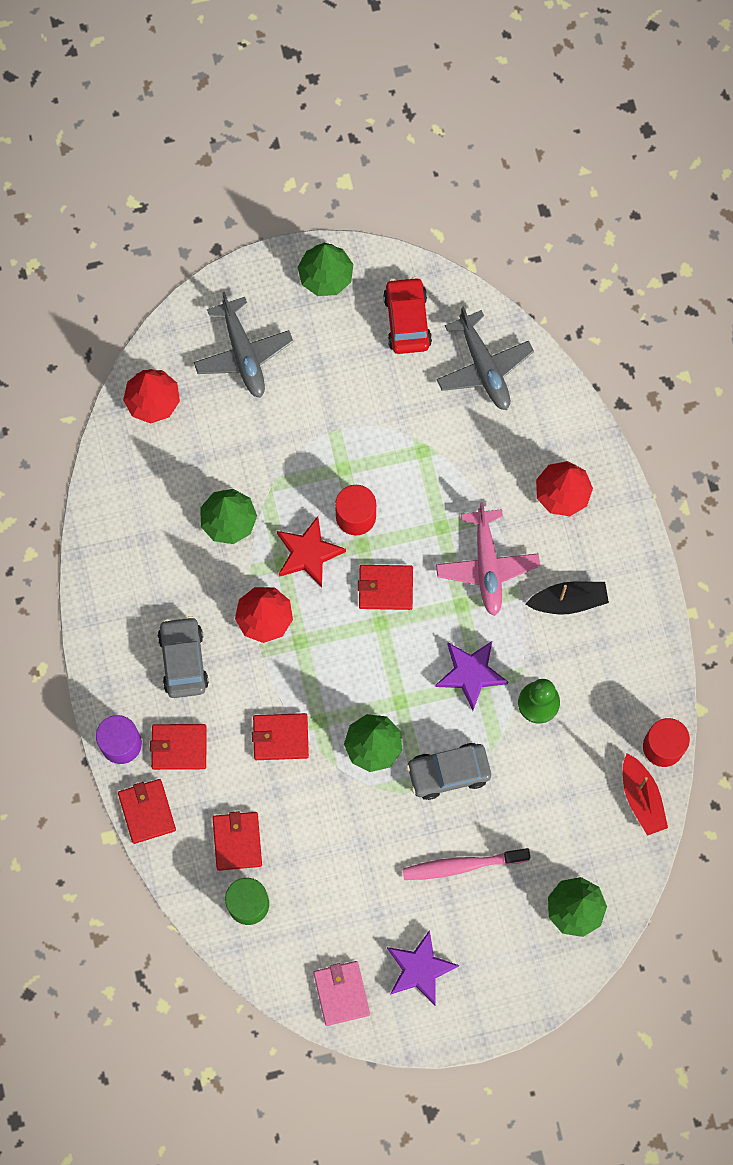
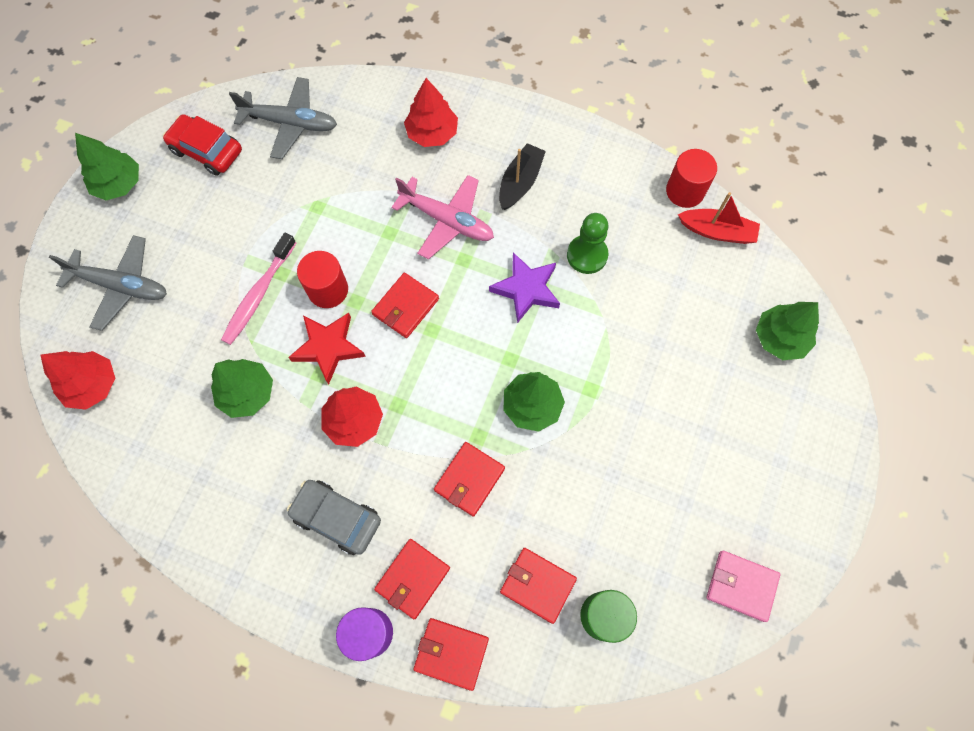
camera: 55 degrees left, 5 degrees down
(420, 969) = (759, 499): purple star -> none
(448, 772) = (598, 361): grey car -> none
(461, 865) = (686, 403): pink toothbrush -> pink toothbrush (258, 295)

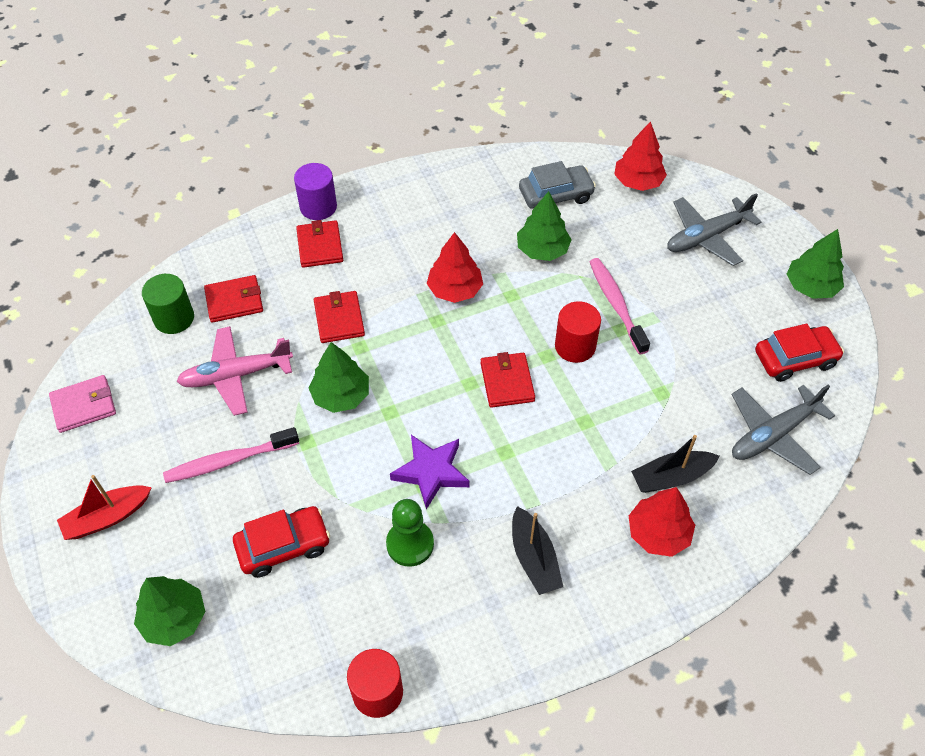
camera: 135 degrees right, 15 degrees down
(328, 347) = (526, 314): red star -> none
(337, 518) = (402, 237): grey car -> grey car (556, 195)
(383, 154) = (671, 477): none -> black boat
(447, 221) = (553, 470): pink plane -> pink plane (236, 375)
(451, 653) = (258, 233): red wallet -> none
(660, 425) = (228, 461): none -> pink toothbrush
(670, 325) = (283, 546): none -> red car
(717, 231) = (311, 675): red boat -> red boat (107, 517)

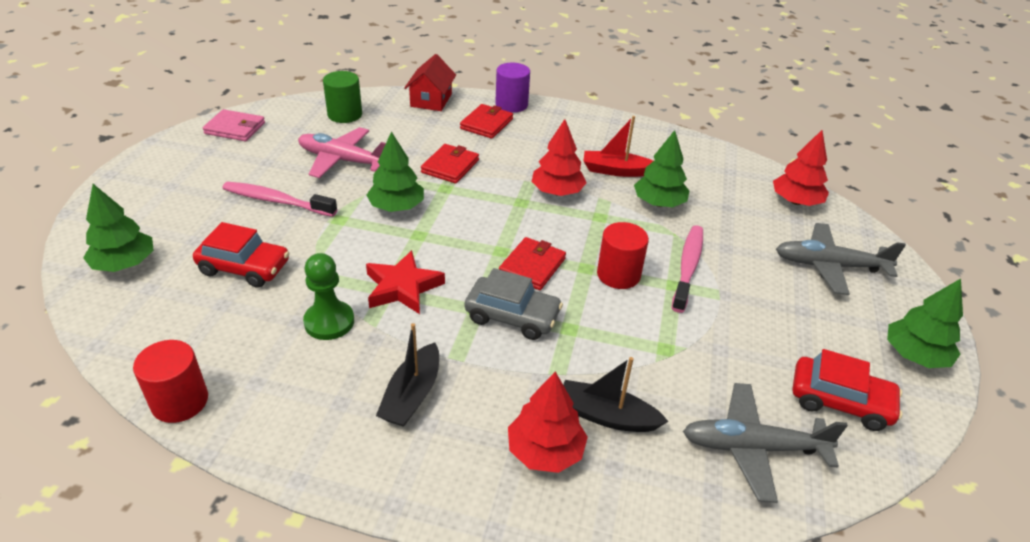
camera: 35 degrees right, 15 degrees down
(107, 517) = (167, 188): red boat -> red boat (616, 171)
(234, 301) = (393, 124): red wallet -> none
(237, 247) = (431, 100): none -> red house
(431, 472) = (402, 287): purple star -> red star
(556, 195) = (708, 177): grey car -> grey car (512, 316)

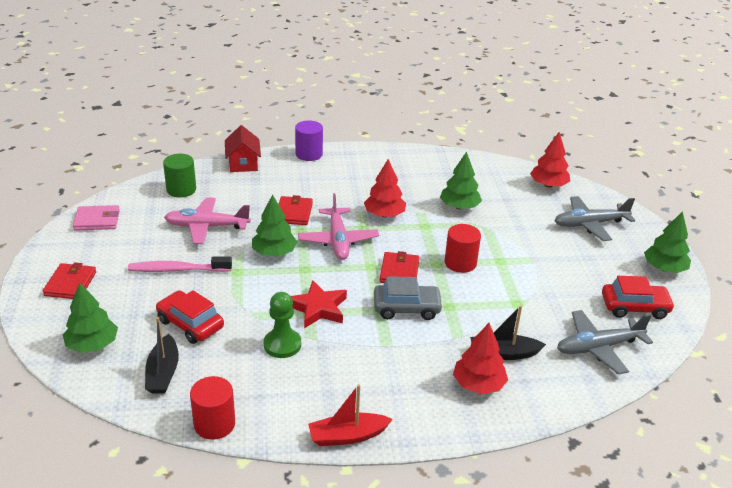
camera: 20 degrees left, 5 degrees down
(244, 268) = (190, 324): red car -> red car turned 135 degrees counterclockwise
(412, 395) = (372, 375): black boat -> black boat (163, 373)
(481, 210) = (338, 240): none -> pink plane
(486, 124) = (299, 174): red wallet -> red wallet (70, 284)
(616, 171) = (417, 189): red boat -> red boat (347, 436)
(688, 267) = (502, 247): pink toothbrush -> none

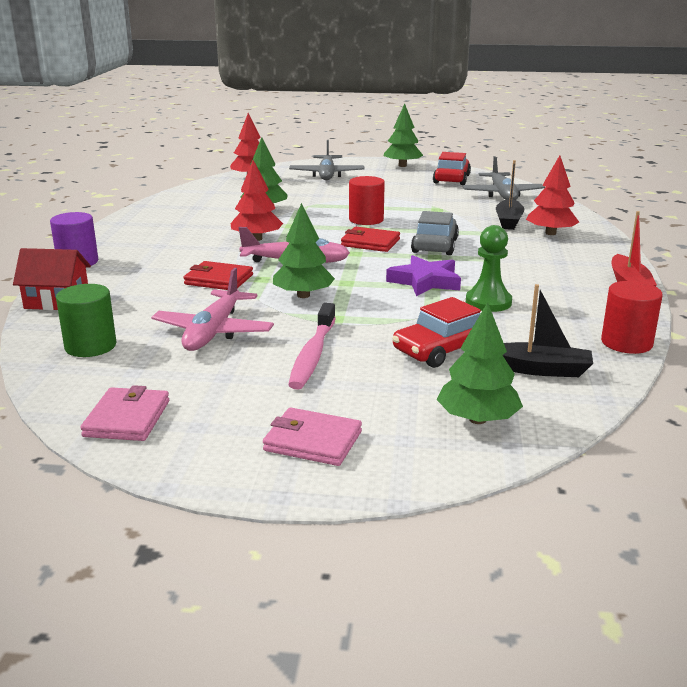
camera: 75 degrees left, 10 degrees down
(70, 284) = (313, 441): red wallet -> pink wallet
(318, 308) = (425, 281): red star -> purple star

